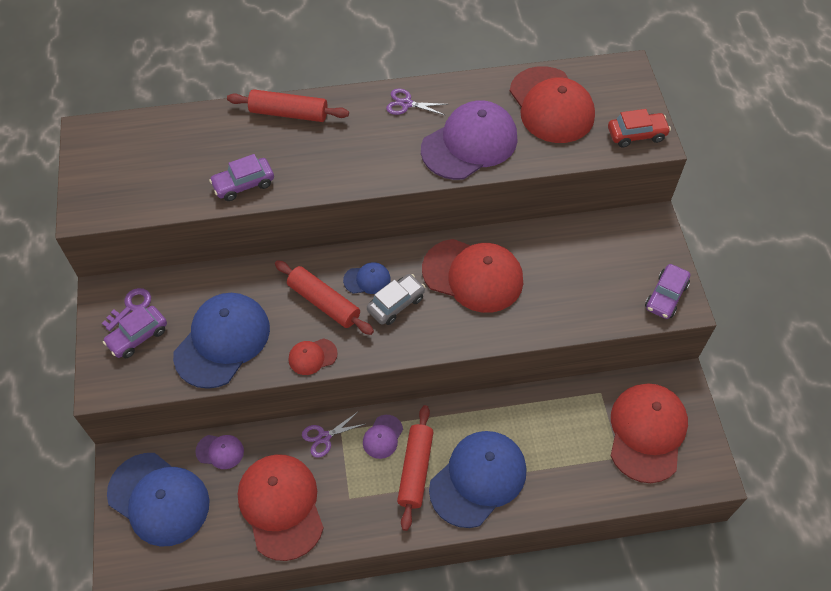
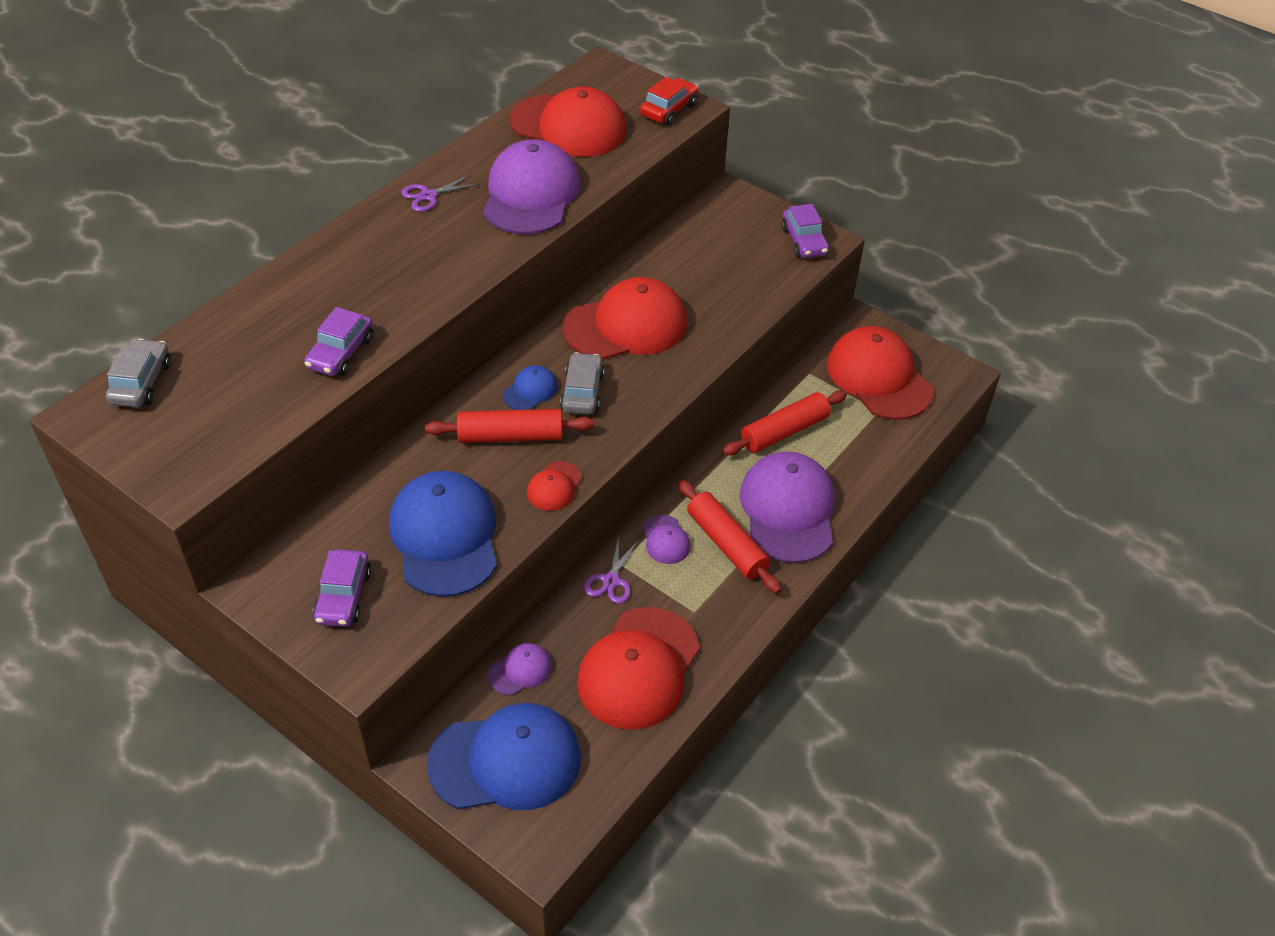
camera: 45 degrees left, 10 degrees down
(130, 131) = (141, 383): none -> grey car
(131, 306) = (301, 576): purple key -> none
(281, 506) = (638, 668): red cap -> red cap turned 90 degrees counterclockwise
(289, 113) = (312, 268): red rolling pin -> red rolling pin (784, 431)
(478, 479) = (788, 510): blue cap -> purple cap

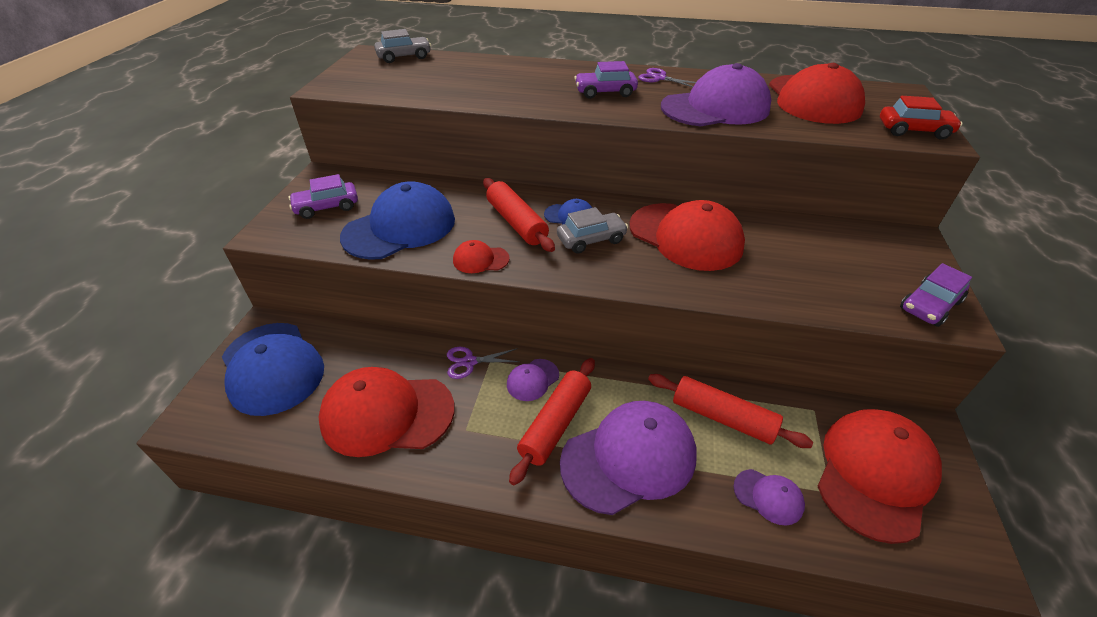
camera: 65 degrees right, 5 degrees down
(340, 353) = (477, 95): purple car -> purple car (605, 92)
(520, 670) = (358, 344): purple cap -> purple cap (768, 496)

